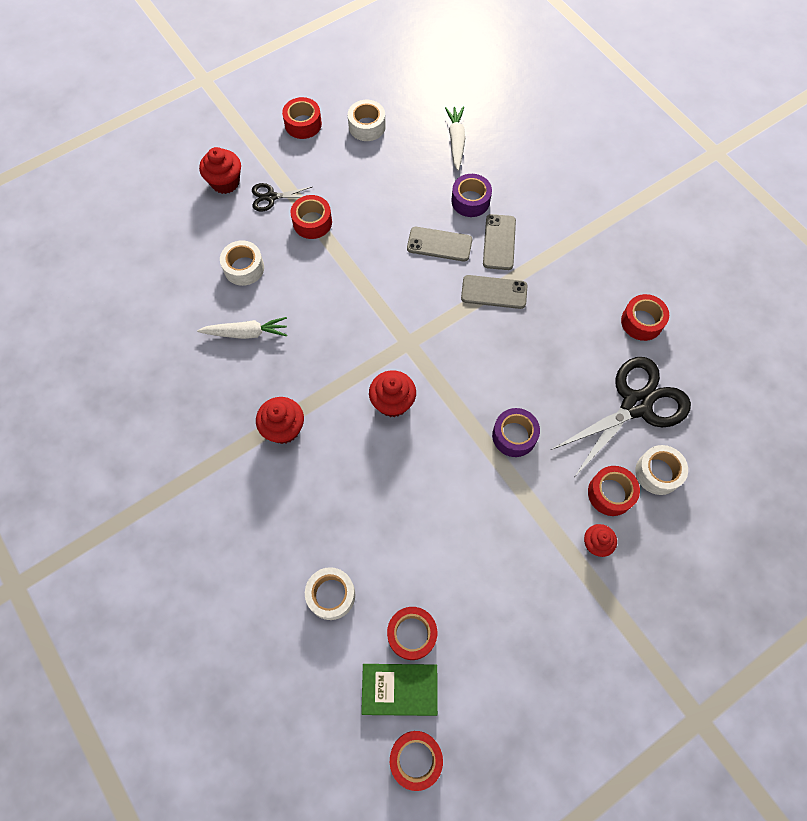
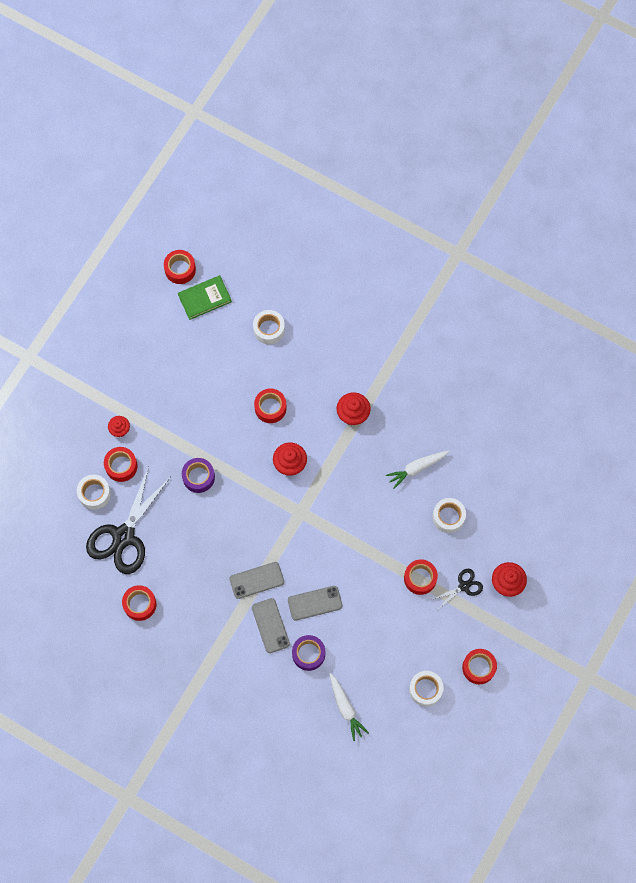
camera: 155 degrees right, 5 degrees up
(412, 634) = (211, 329): red tape -> red tape (270, 408)

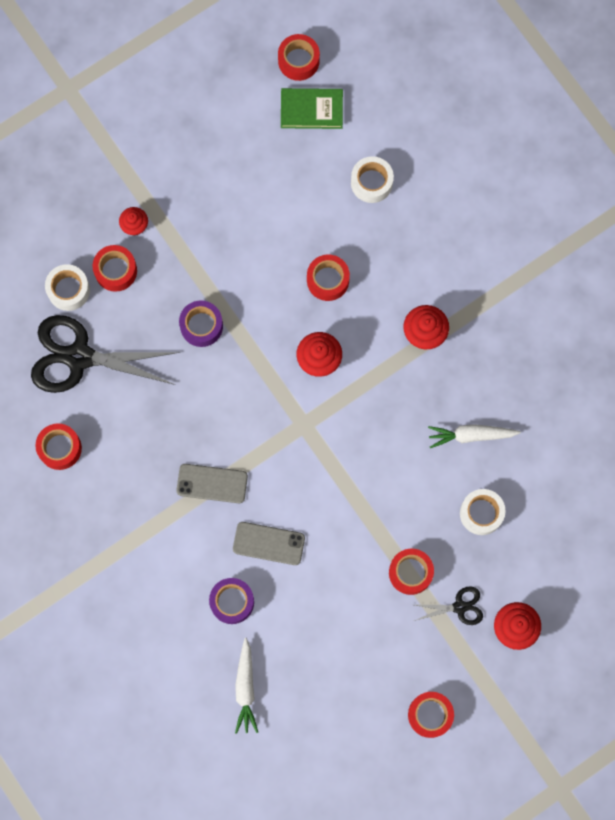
camera: 25 degrees right, 5 degrees up
(124, 536) = (79, 357): black scissors -> black scissors turned 45 degrees clockwise
(270, 625) = (202, 546): grey phone -> none
(425, 689) = (352, 711): white tape -> none

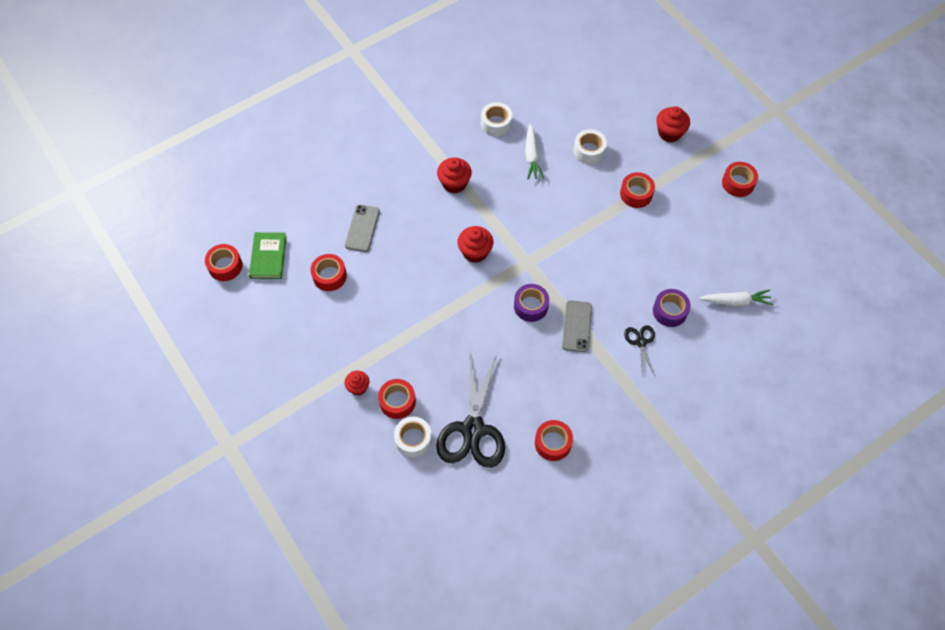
camera: 90 degrees left, 15 degrees down
(201, 326) = (447, 335): purple tape -> purple tape (531, 306)
(269, 543) = (621, 286): grey phone -> grey phone (362, 228)
(328, 280) = (411, 246): red tape -> red tape (329, 276)
(371, 182) = (333, 216): white tape -> white tape (496, 123)
(459, 607) = (658, 164): black scissors -> black scissors (640, 342)

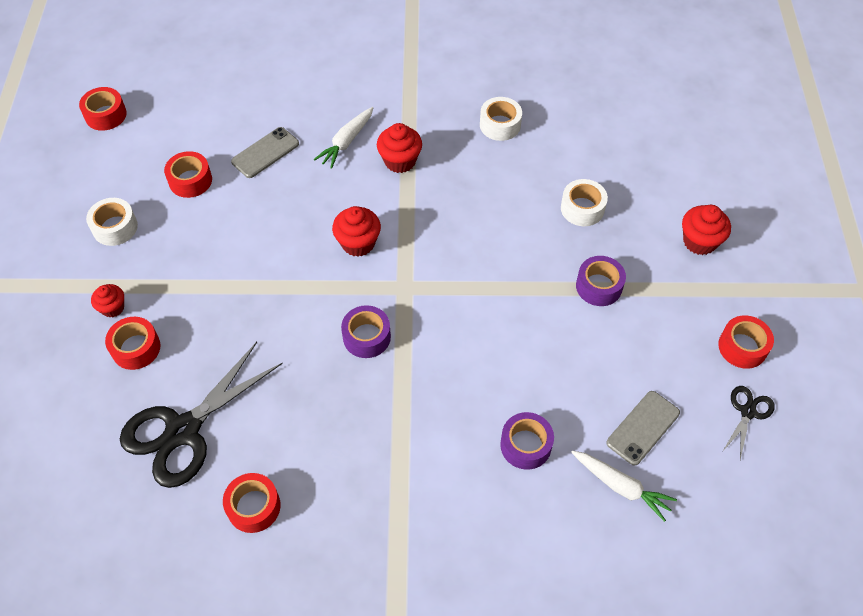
camera: 35 degrees right, 5 degrees down
(268, 257) = (151, 129): green book -> none
(413, 439) = (114, 399): white tape -> white tape (115, 227)
(532, 156) = (510, 179): white carrot -> white carrot (346, 142)
(577, 326) = (399, 392): grey phone -> grey phone (643, 428)
(636, 194) = (599, 286): red tape -> purple tape
(640, 342) = (458, 459): black scissors -> black scissors (748, 412)

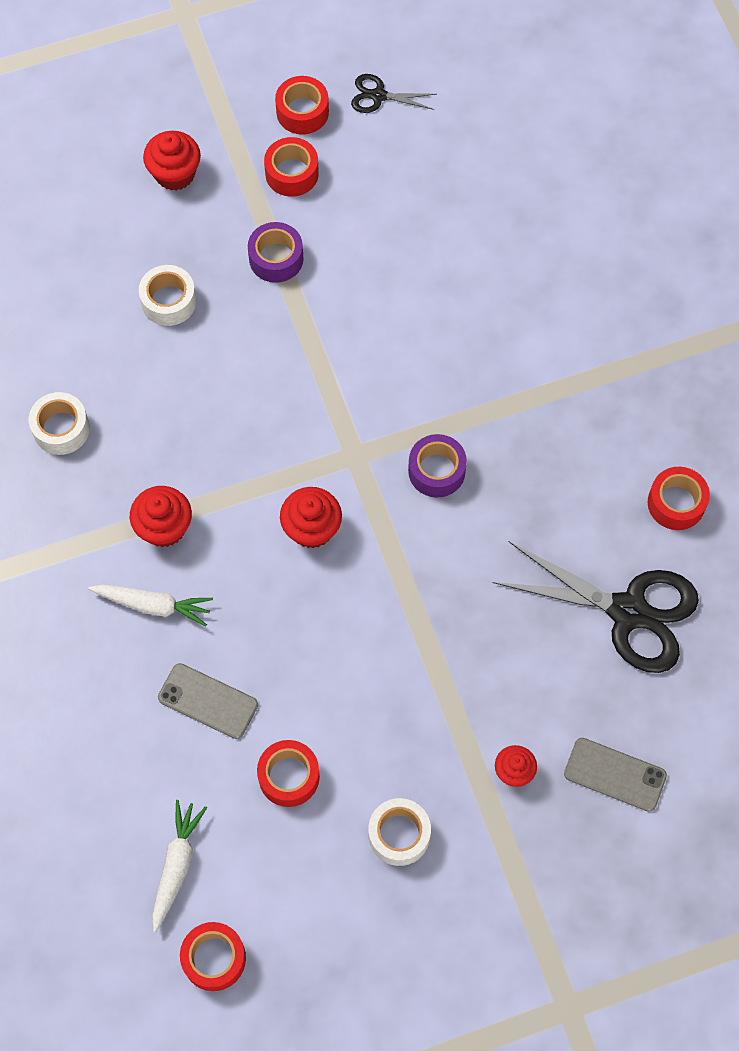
camera: 110 degrees left, 10 degrees up
(136, 348) = (554, 715): red tape -> red tape (292, 173)
(525, 445) = (499, 278): purple tape -> none
(621, 487) = (507, 186): white carrot -> white carrot (177, 865)
(643, 428) = (435, 181): grey phone -> grey phone (615, 774)

